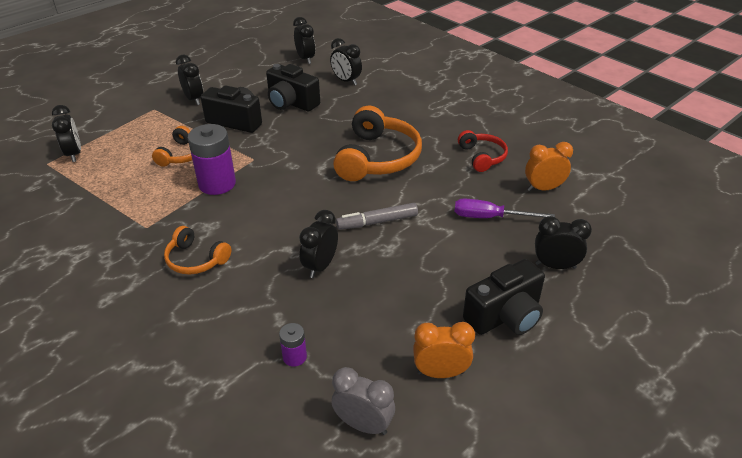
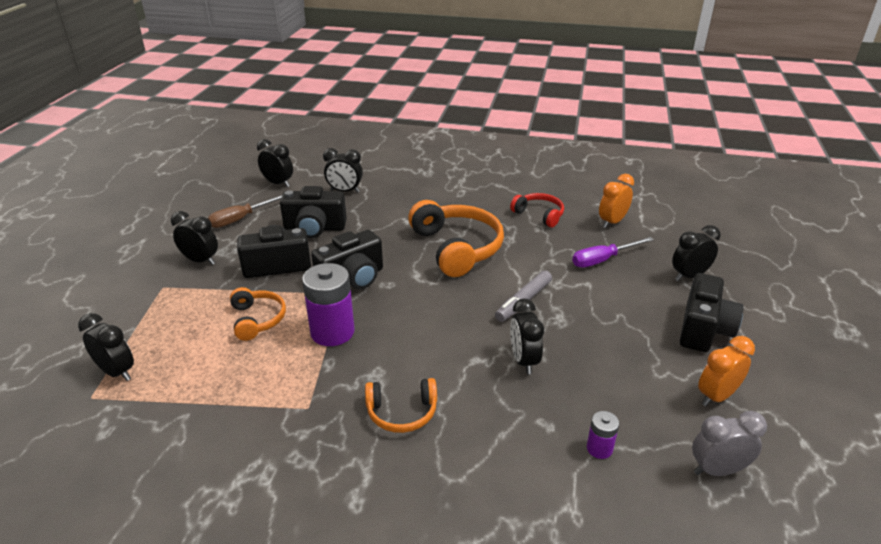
camera: 35 degrees left, 5 degrees down
(251, 78) = (241, 219): none -> brown screwdriver
(274, 151) = (352, 278): none -> black camera

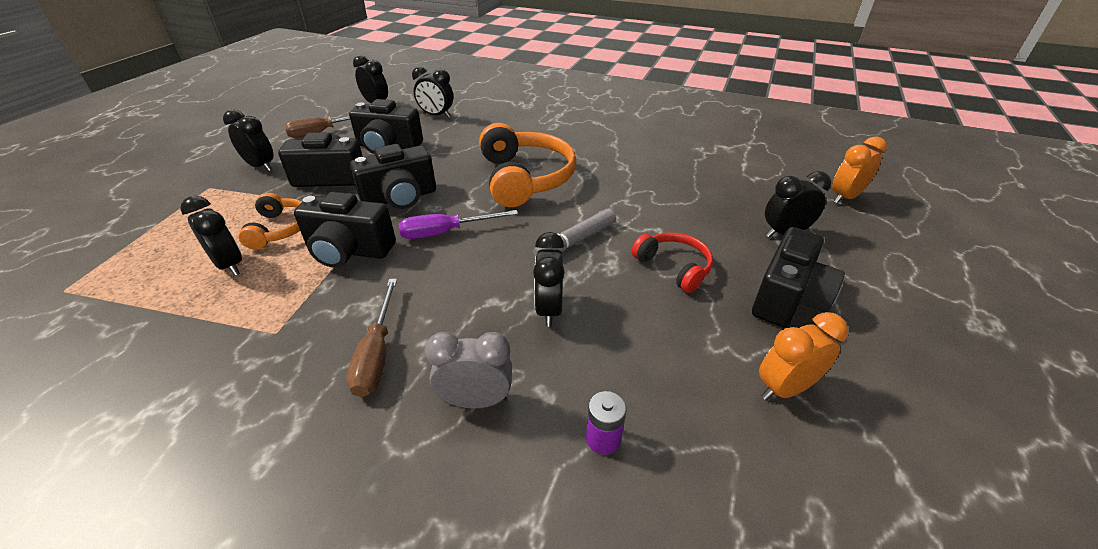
camera: 10 degrees right, 5 degrees up
(117, 372) = (107, 267): black clock -> black clock (229, 265)
(332, 332) = (349, 251): purple battery -> black camera
(402, 412) = (377, 354): orange headphones -> brown screwdriver
(539, 215) = (628, 153): red headphones -> red headphones (674, 267)
(603, 260) = (685, 205): purple screwdriver -> purple screwdriver (446, 232)
(612, 222) = (708, 167): orange clock -> orange clock (845, 197)
(717, 470) = (761, 498): grey clock -> grey clock (476, 401)

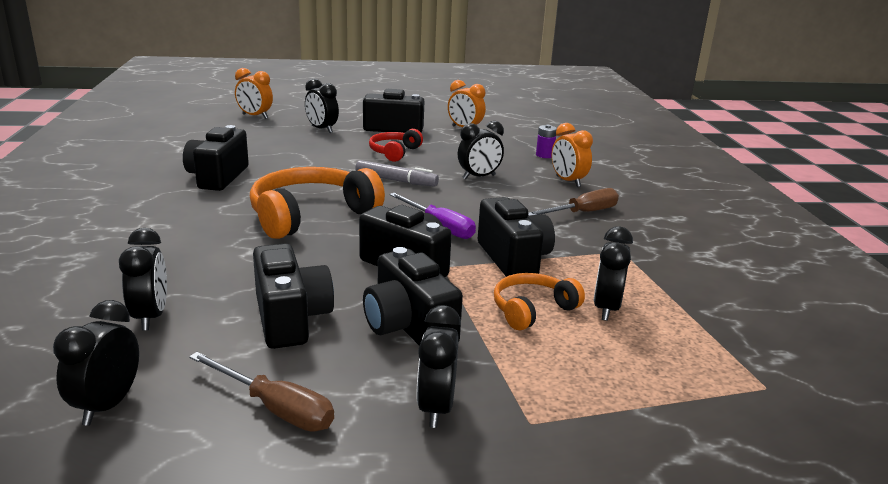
camera: 120 degrees left, 15 degrees down
(476, 401) = (568, 181): grey clock -> orange clock
(637, 153) = (218, 177): none -> black camera

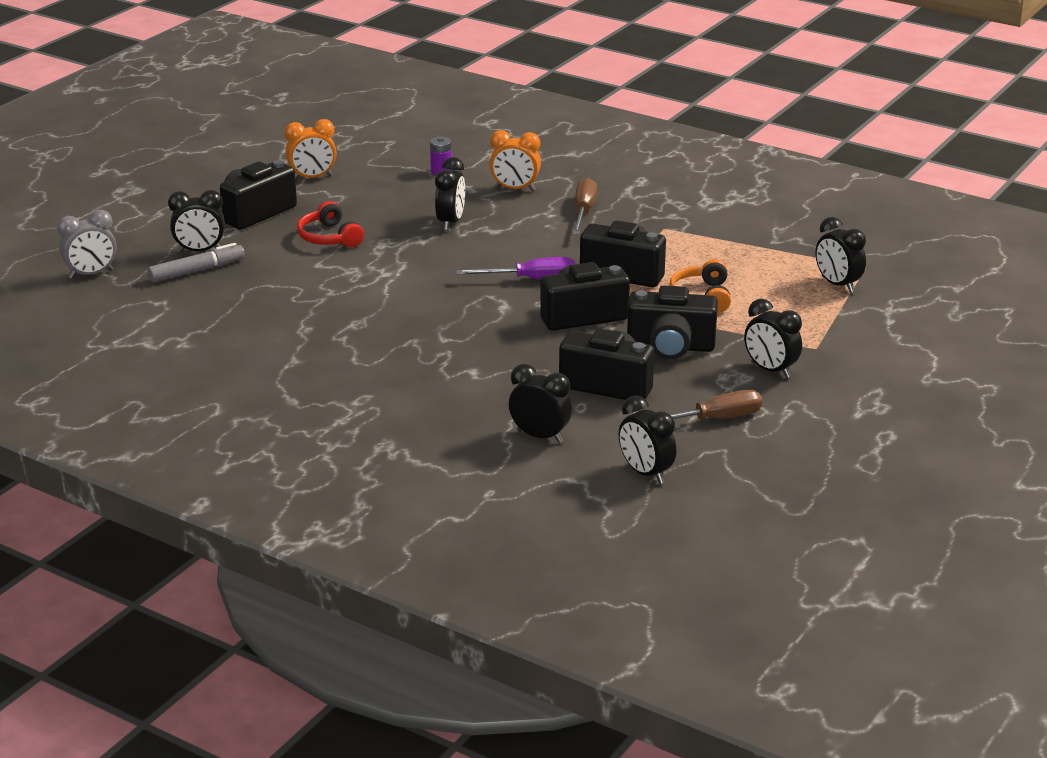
camera: 50 degrees left, 5 degrees up
(218, 177) = (273, 344): black camera -> none
(255, 116) = (91, 274): orange clock -> grey clock
(311, 215) = (432, 325): orange headphones -> none
(396, 181) = (405, 262): grey marker -> grey marker (197, 271)
(606, 309) = (731, 271): black clock -> black clock (837, 285)

